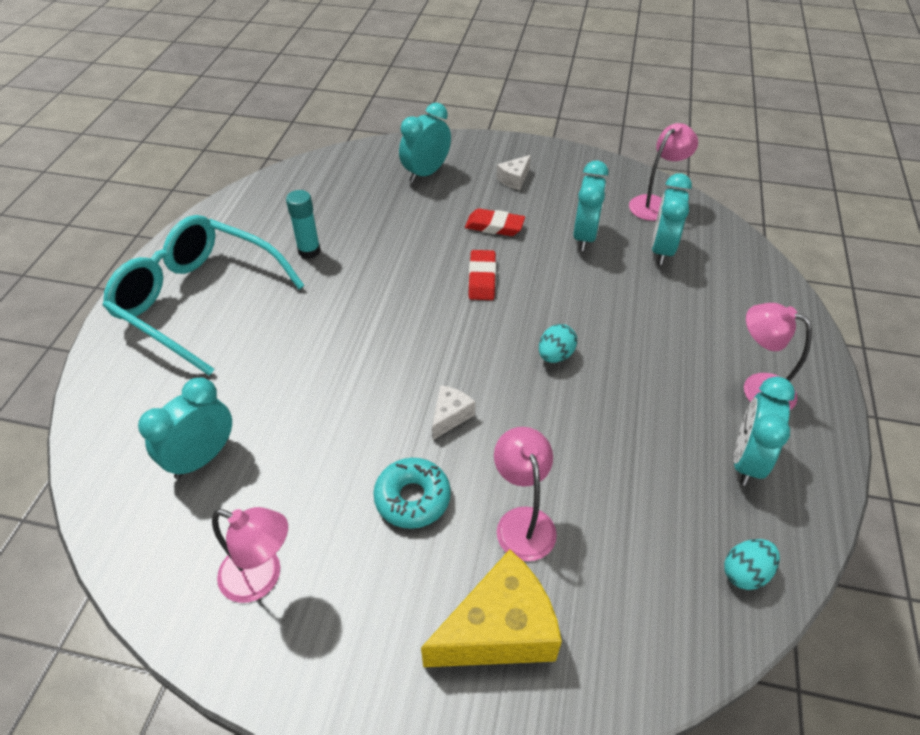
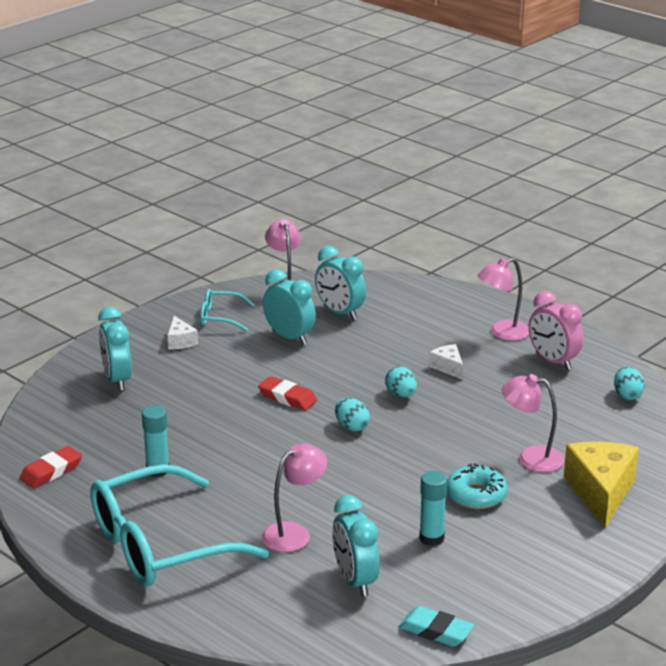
camera: 60 degrees left, 20 degrees down
(139, 566) = (435, 631): none -> turquoise eraser
(262, 578) = (490, 576): pink lamp -> pink lamp (294, 533)
(307, 491) = (431, 538): none -> turquoise glue stick
(450, 416) = (417, 457): white cheese -> white cheese (448, 367)
(467, 343) = (351, 427): none -> turquoise egg
(494, 226) = (230, 371): red eraser -> red eraser (51, 471)
(575, 183) = (220, 317): none -> turquoise glasses
(746, 460) = (553, 361): turquoise clock -> pink clock

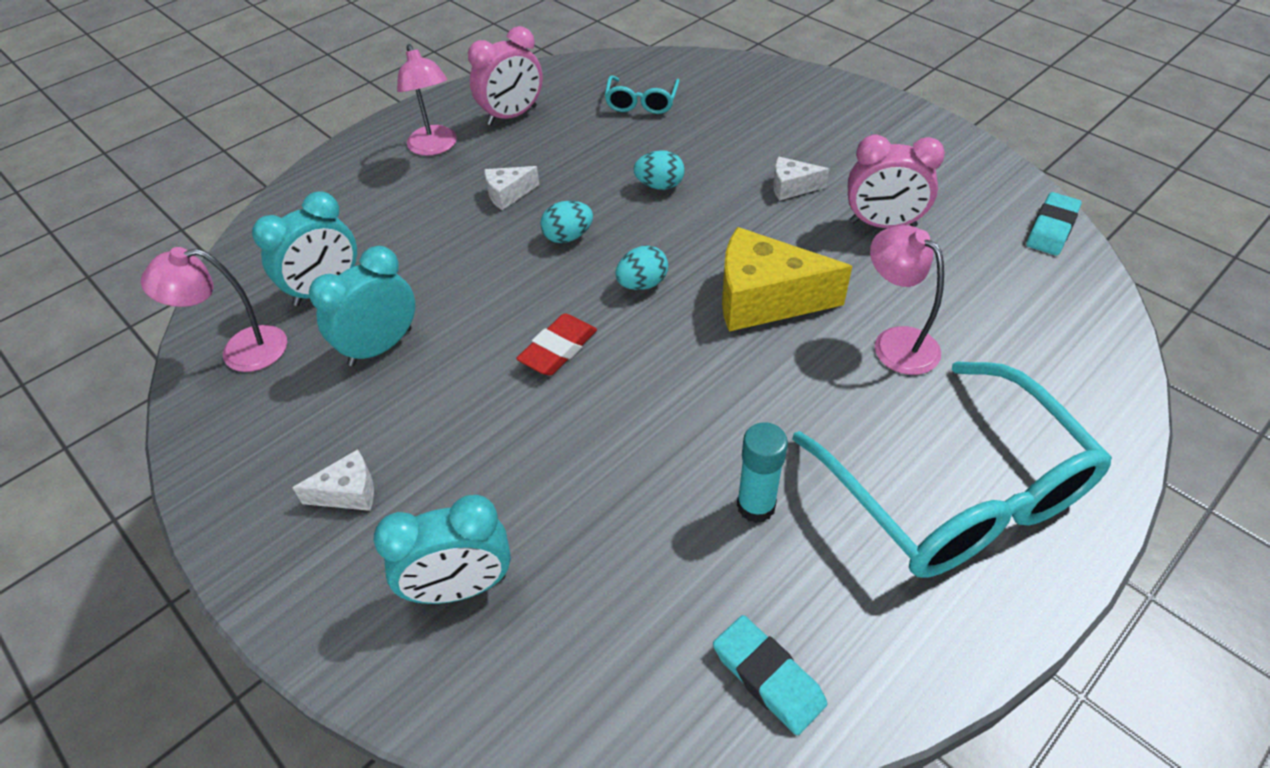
camera: 85 degrees left, 20 degrees up
(51, 471) = (768, 677): red eraser -> turquoise eraser
(220, 317) = (282, 437): turquoise glasses -> turquoise glasses (641, 103)
(355, 581) = (981, 288): turquoise clock -> none
(431, 538) = (882, 224): turquoise glue stick -> pink clock
(476, 495) = (791, 187): turquoise donut -> white cheese
(530, 458) = (715, 145): pink lamp -> none
(601, 492) = (778, 106): yellow cheese -> yellow cheese (764, 299)
(627, 395) = (593, 75): turquoise egg -> turquoise egg (659, 186)

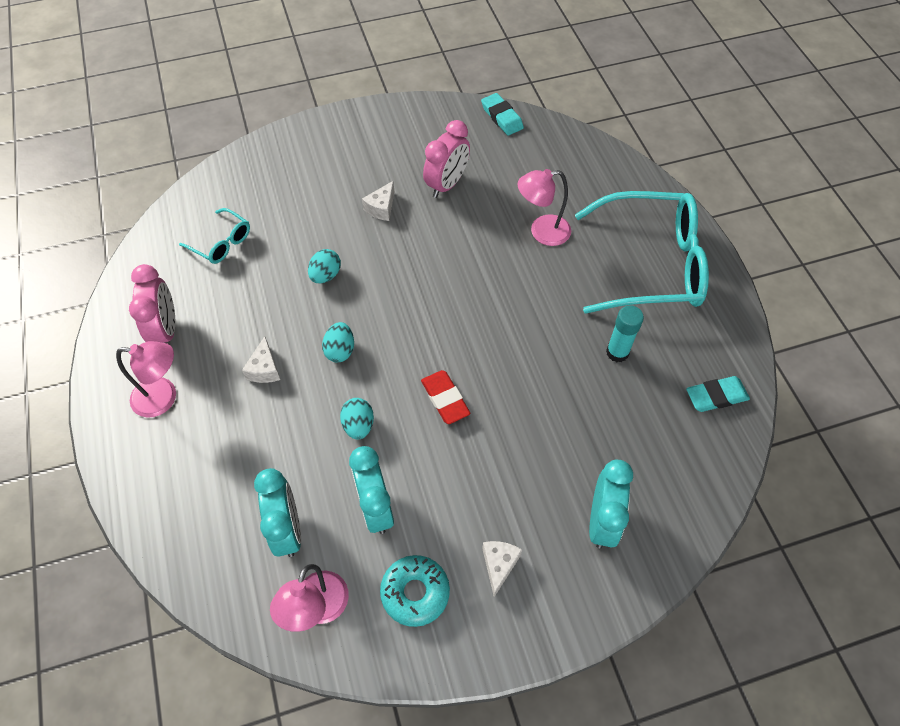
camera: 65 degrees left, 10 degrees up
(285, 425) = (415, 592): none -> turquoise donut
(642, 284) = (416, 328): turquoise egg -> turquoise egg (358, 425)
(764, 299) = (471, 273): yellow cheese -> none

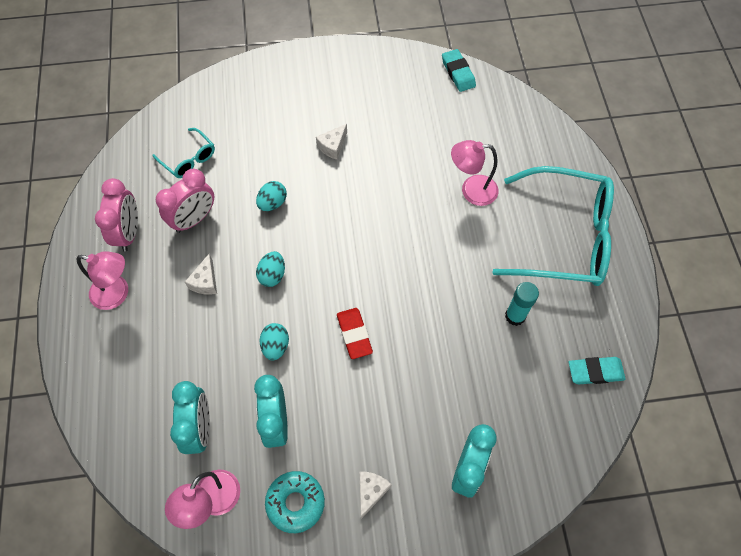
camera: 10 degrees right, 5 degrees up
(447, 184) = (395, 132): pink clock -> pink clock (194, 219)

